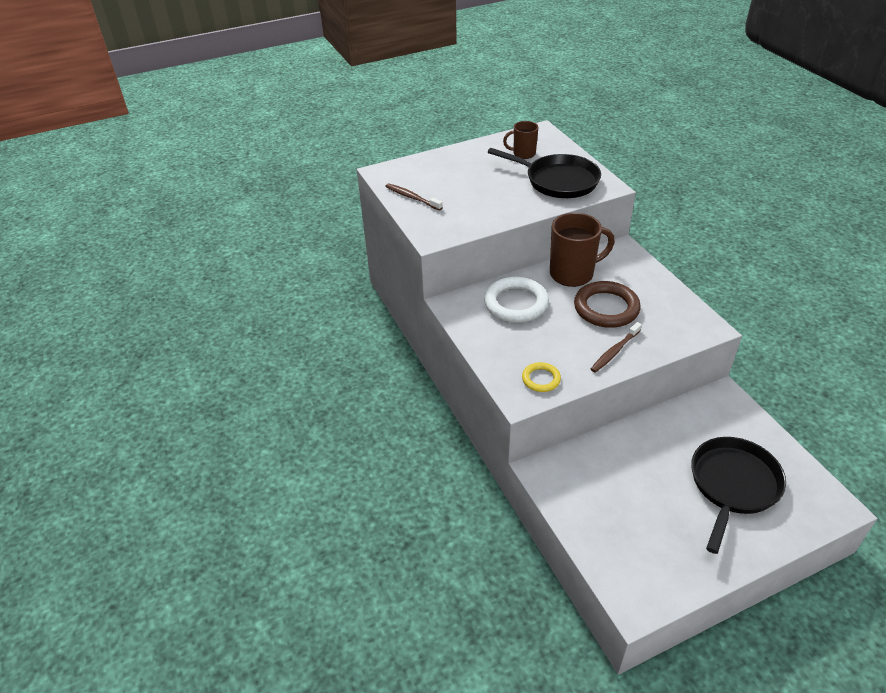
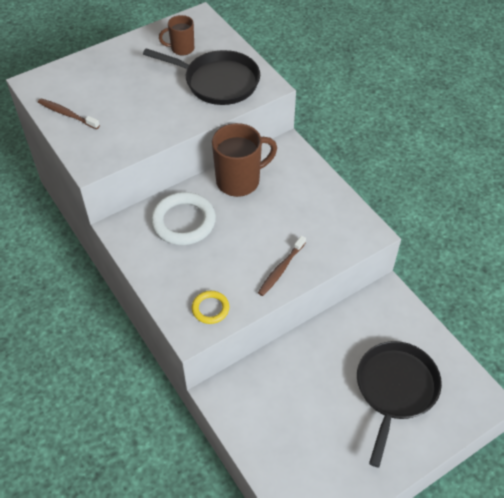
camera: 10 degrees left, 10 degrees up
(606, 308) = (272, 219): brown ring -> none

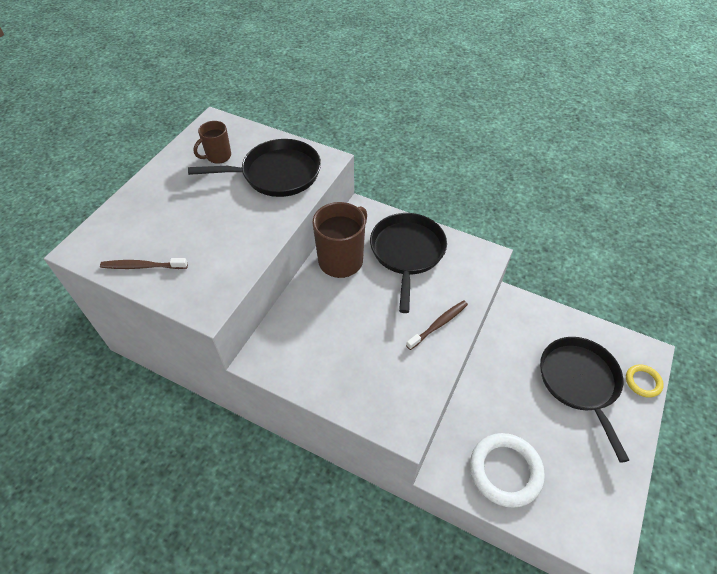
camera: 30 degrees left, 0 degrees up
(183, 221) = (318, 322): white ring -> white ring (505, 471)
(210, 308) = (405, 395): yellow ring -> yellow ring (643, 382)
(281, 269) = (438, 324): brown toothbrush -> brown toothbrush turned 135 degrees counterclockwise
(300, 199) = (407, 253): none -> black pan

